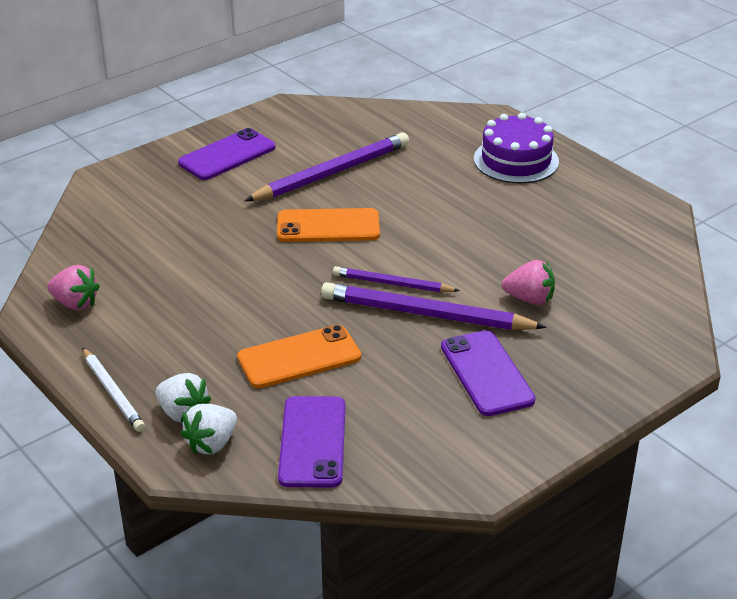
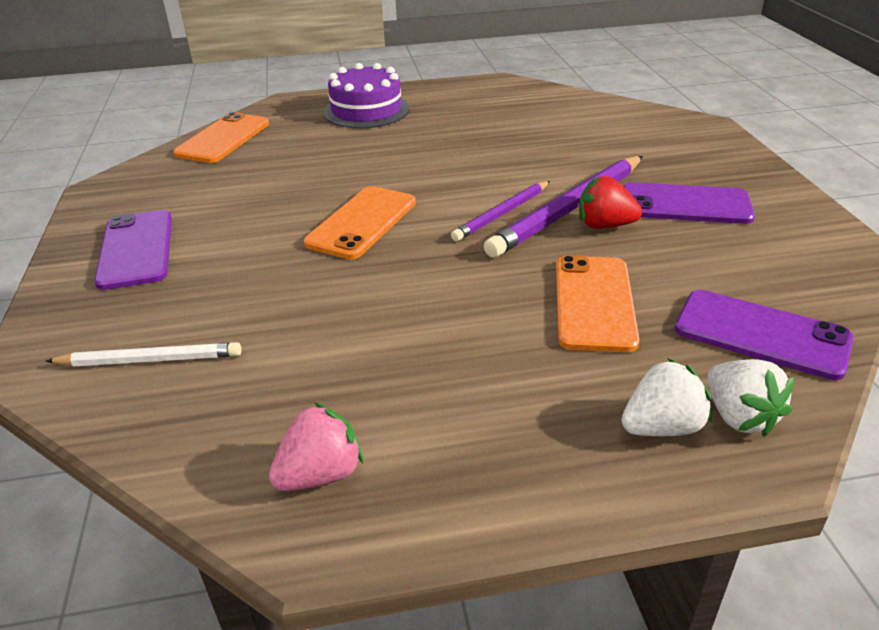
camera: 60 degrees left, 0 degrees up
(113, 392) = (577, 488): white pencil -> white pencil (150, 360)
(332, 173) = (266, 196): purple pencil -> none
(401, 118) = (223, 138): none -> orange phone
(414, 338) = (604, 225): none -> red strawberry
(529, 299) = (583, 157): pink strawberry -> none

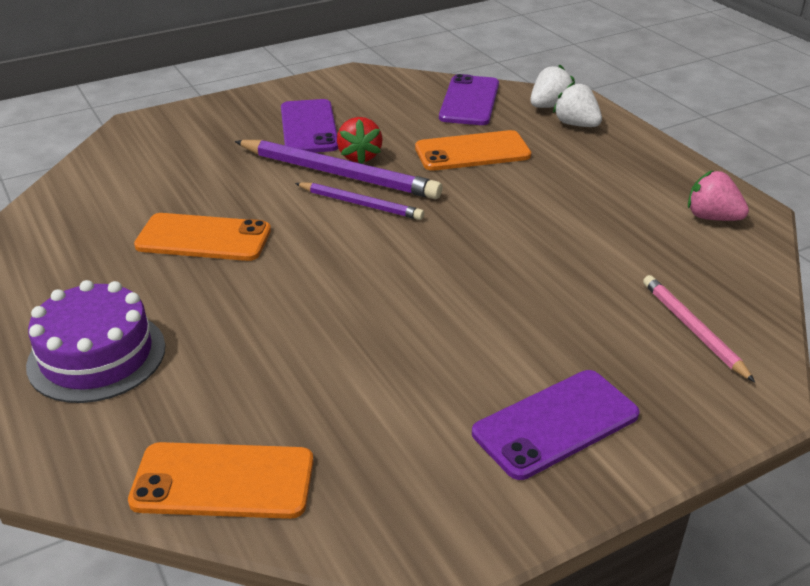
camera: 110 degrees left, 0 degrees up
(150, 360) = (692, 329): white pencil -> pink pencil
(362, 222) = (414, 277): orange phone -> orange phone (203, 238)

